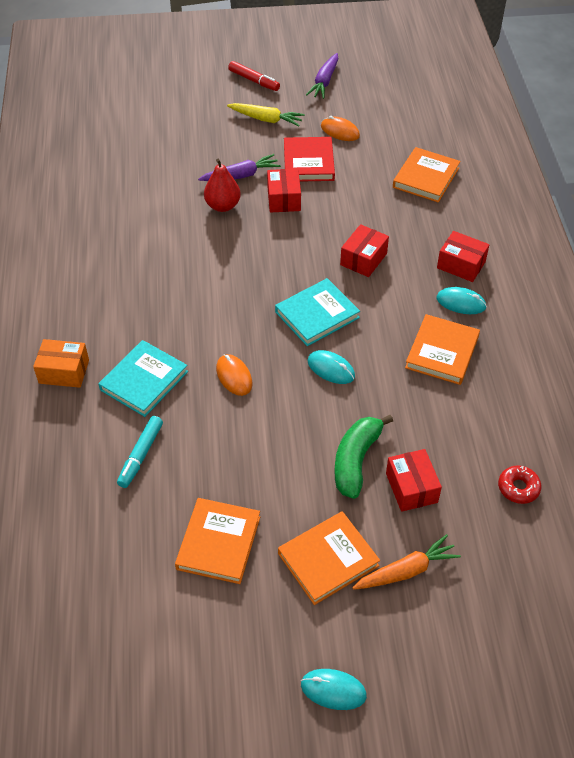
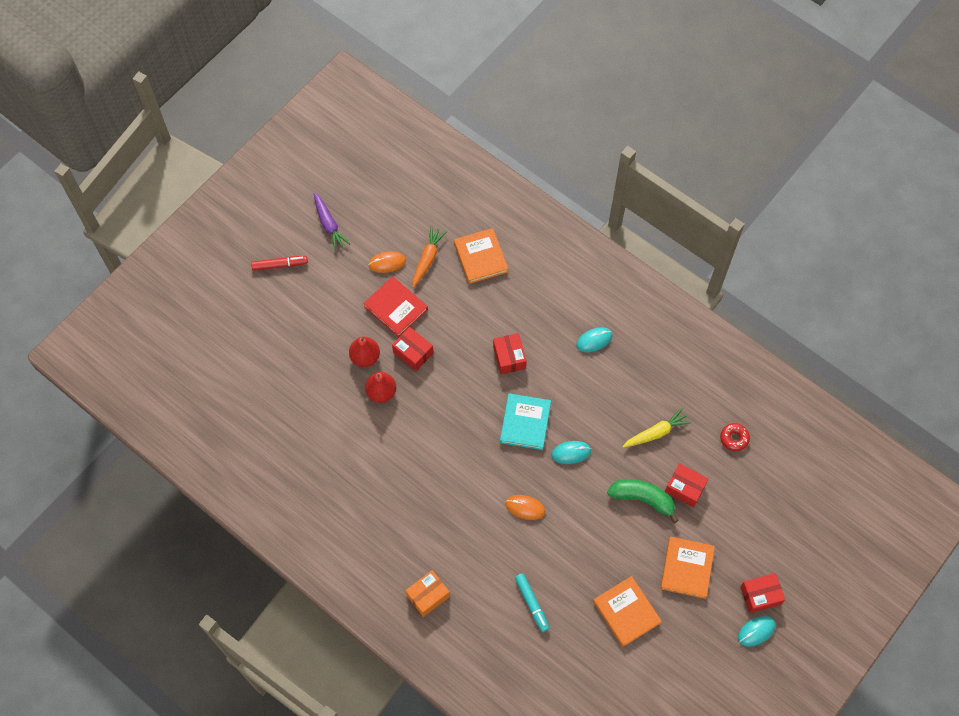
camera: 45 degrees left, 15 degrees up
(144, 381) = (479, 558): turquoise book -> none
(241, 175) = (365, 357): purple carrot -> red pear
(266, 119) = (328, 294): yellow carrot -> yellow carrot (656, 432)
(356, 460) = (642, 499): green banana -> green banana turned 135 degrees clockwise
(406, 571) = (728, 538): orange carrot -> orange carrot (427, 259)
(442, 352) = (617, 386): orange book -> none
(461, 265) = (567, 311): red box -> red box (760, 595)

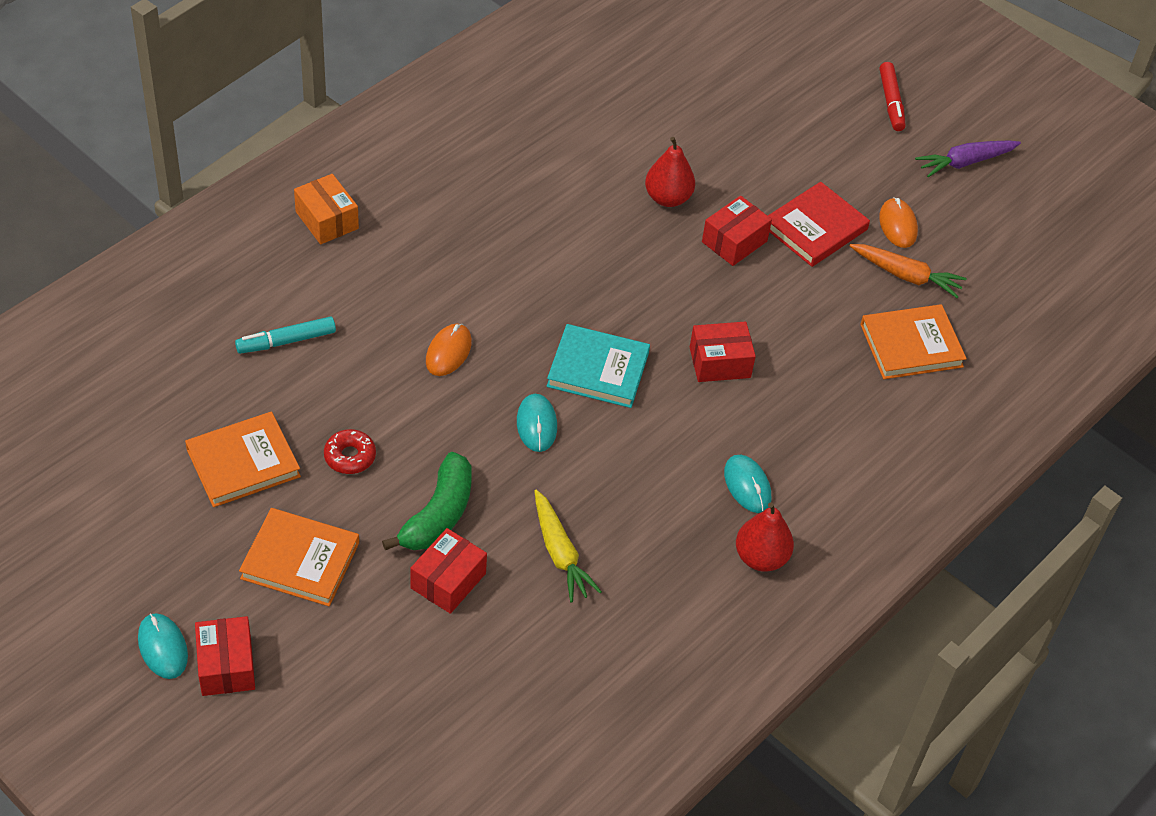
camera: 90 degrees right, 15 degrees down
(365, 357) = (729, 184): red pear -> red pear (761, 557)
(734, 438) = (535, 675): red donut -> red donut (350, 456)

